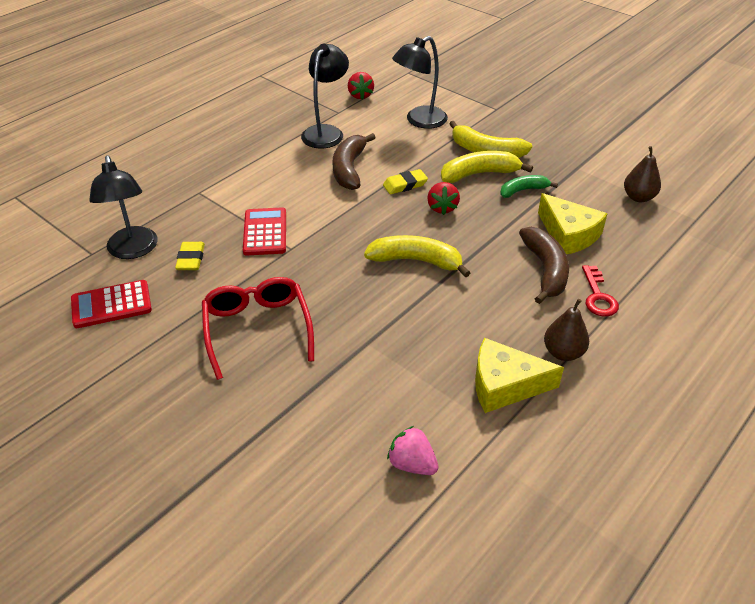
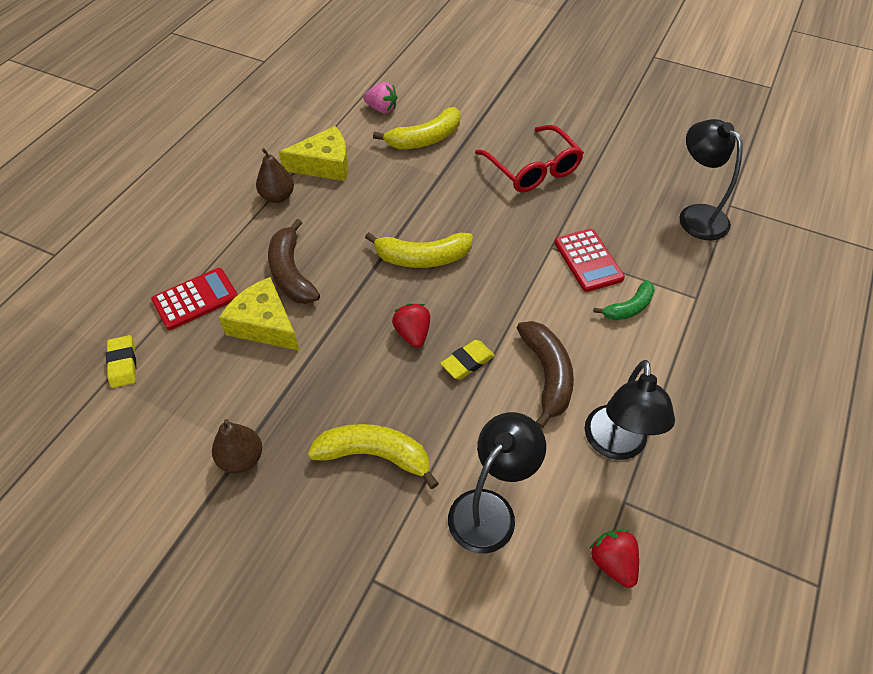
camera: 165 degrees right, 10 degrees up
(111, 305) = (664, 165): red calculator -> red calculator (195, 299)
(191, 259) = (636, 217): yellow eraser -> yellow eraser (123, 364)
(479, 174) = (378, 403): yellow banana -> yellow banana (425, 139)
(523, 190) = (318, 385): green banana -> green banana (629, 307)
(598, 296) = (241, 254): red key -> none
(638, 197) = (169, 405): brown pear -> brown pear (241, 459)

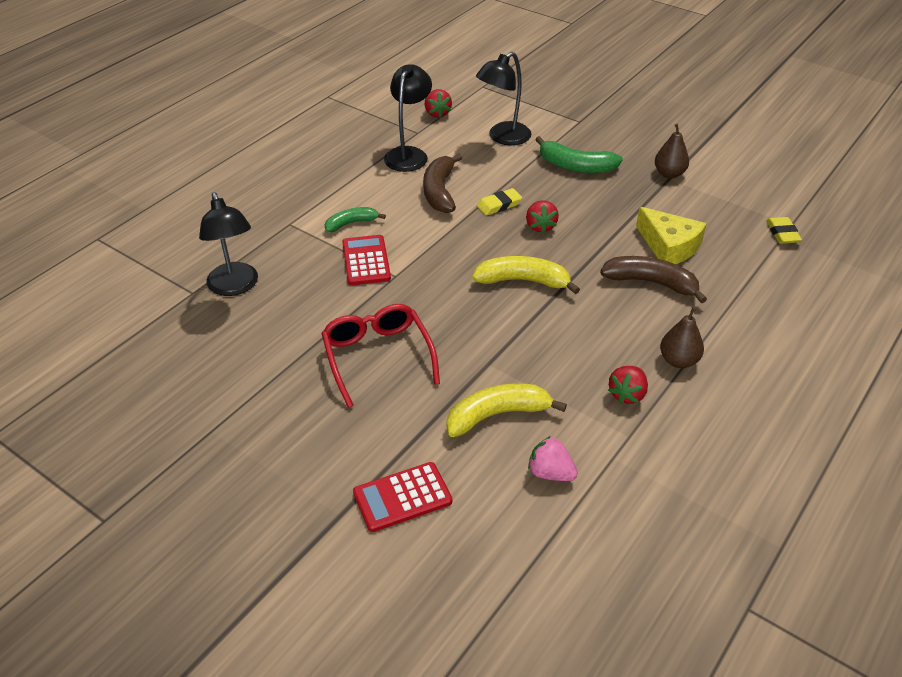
camera: 170 degrees left, 10 degrees down
(195, 299) = (738, 272): red calculator -> red calculator (402, 497)
(291, 273) = (651, 283): brown banana -> brown banana turned 60 degrees counterclockwise
(324, 165) = (627, 394): yellow cheese -> red strawberry
(375, 455) = (575, 166): yellow banana -> green banana

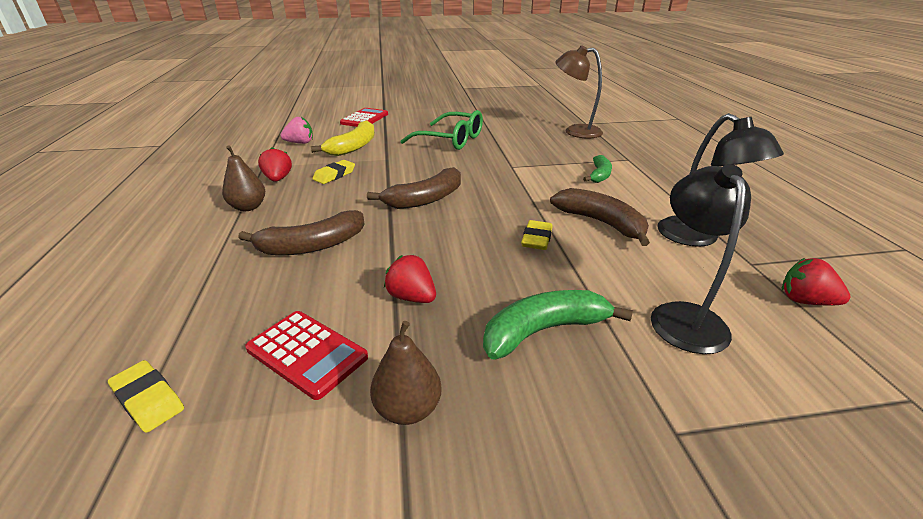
camera: 135 degrees right, 10 degrees down
(235, 287) = (575, 131): black lamp -> brown lamp
(366, 261) = (543, 164): red calculator -> red calculator (307, 353)
(378, 357) = (450, 140): red glasses -> green glasses
(523, 281) = (425, 199): yellow banana -> brown banana
(540, 226) = (472, 240): red strawberry -> red strawberry (412, 297)
(566, 366) = (334, 175): none -> yellow eraser
(669, 246) = (319, 289): yellow cheese -> none

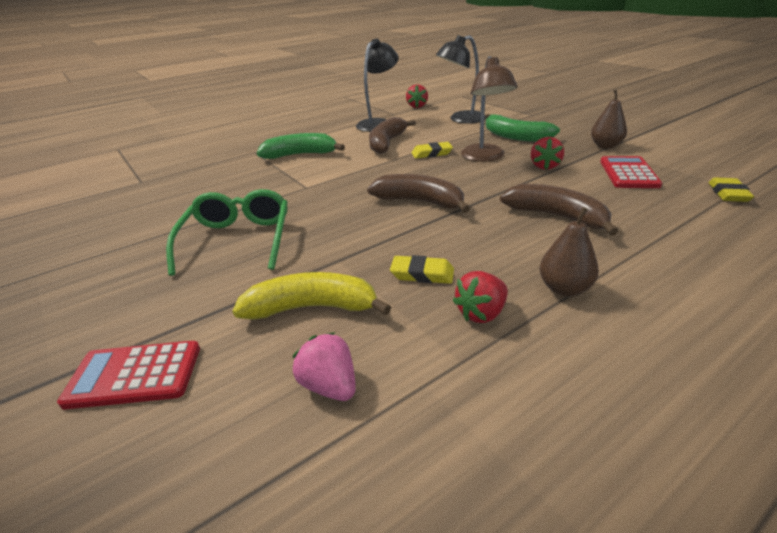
camera: 115 degrees left, 0 degrees up
(575, 131) = (175, 181): brown lamp -> brown lamp (484, 157)
(599, 175) = (300, 155): green banana -> green banana, size x1.58

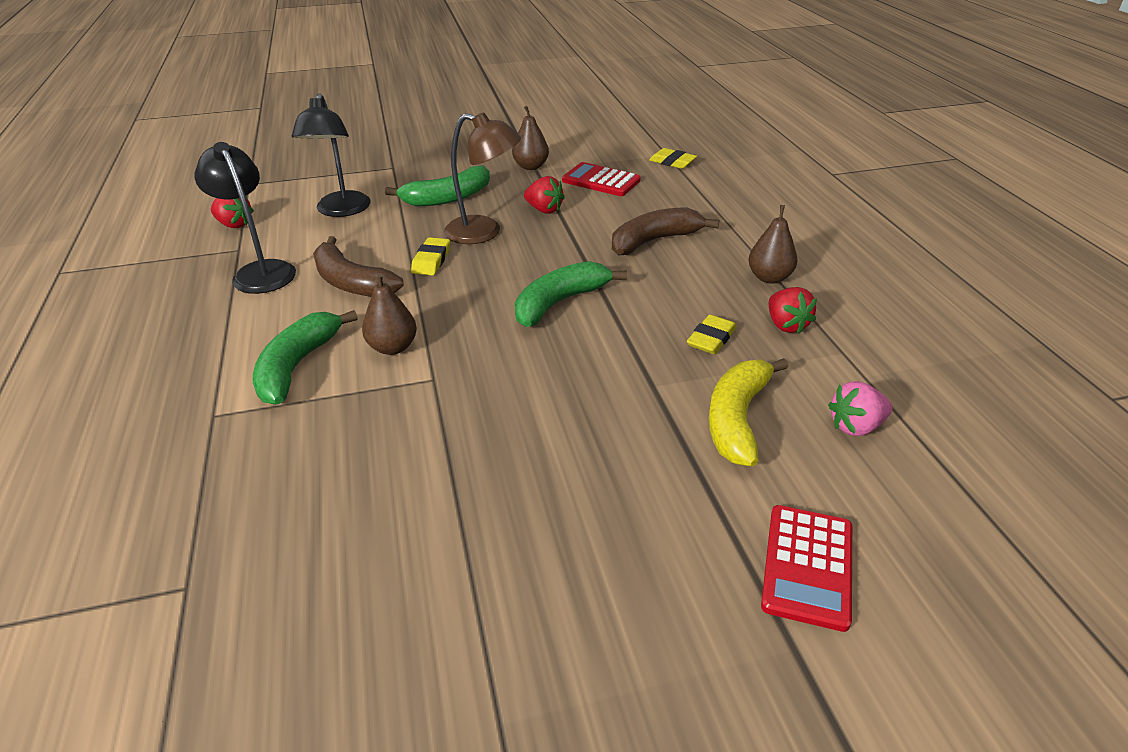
camera: 70 degrees left, 5 degrees up
(237, 240) = (549, 463): green glasses -> none
(330, 169) = (393, 347): none -> brown pear
(420, 202) = (559, 302): brown banana -> green banana

